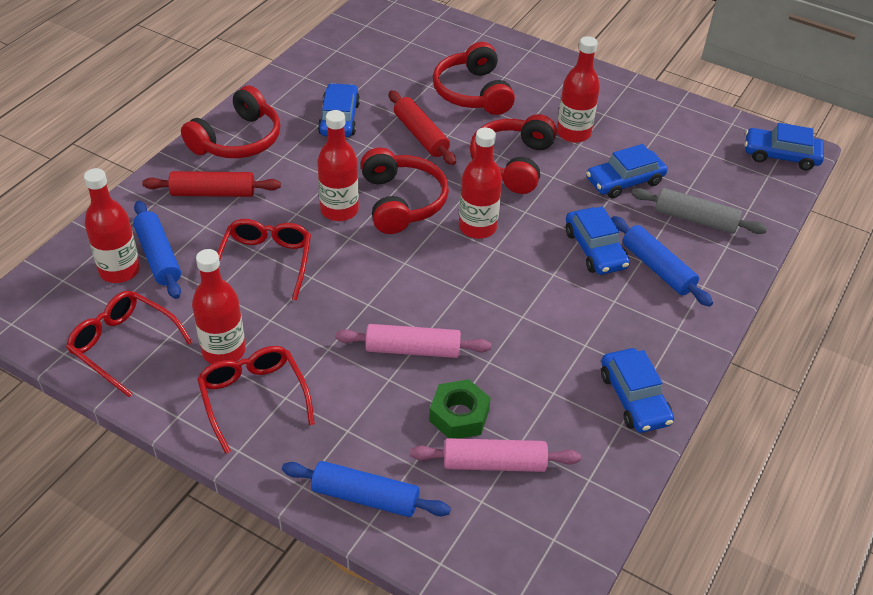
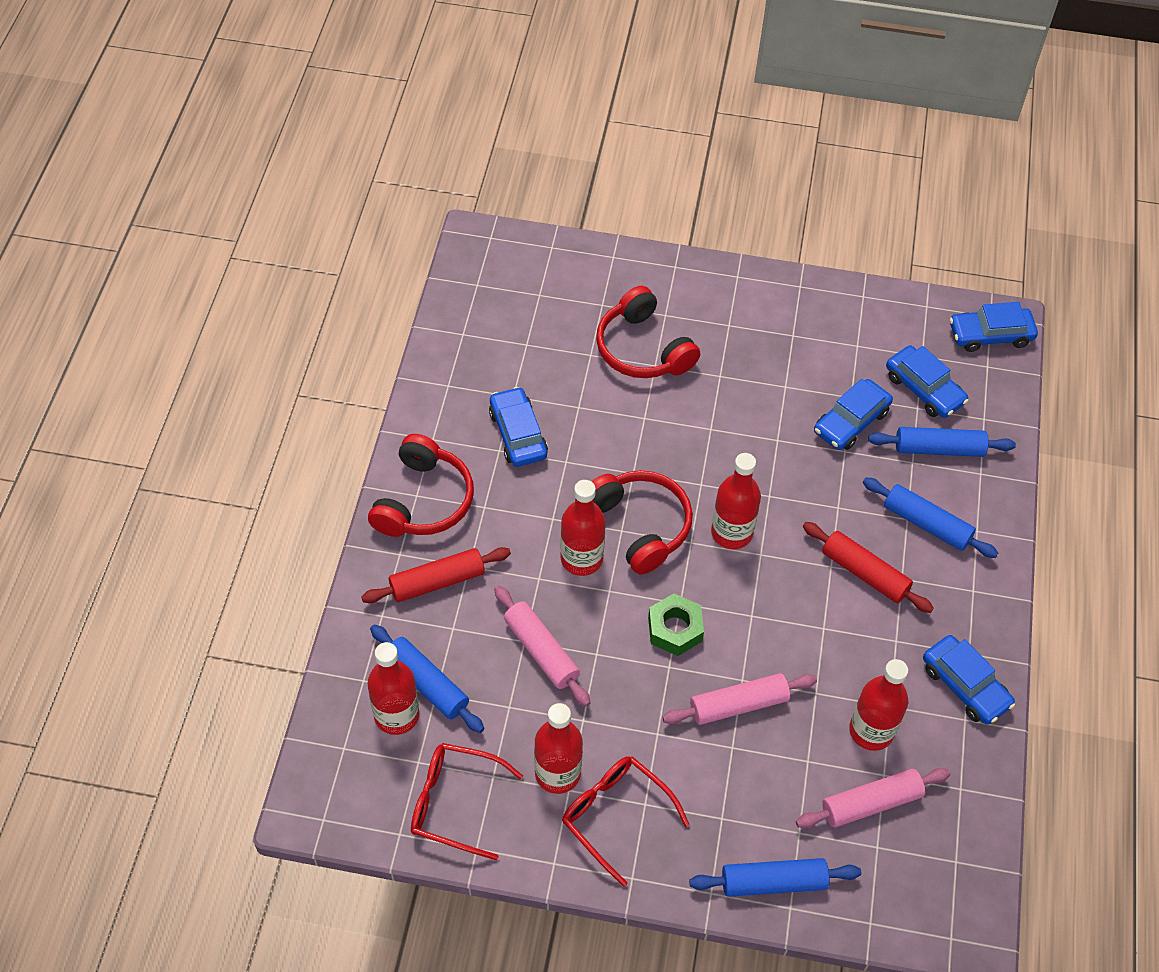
camera: 20 degrees left, 10 degrees up
(266, 262) = (541, 651): red glasses -> pink rolling pin
(421, 135) = (616, 428): red rolling pin -> red rolling pin (864, 573)
(459, 415) = (816, 763): green nut -> green nut (675, 629)
(512, 163) = (728, 435): red headphones -> none
(573, 133) = (773, 373): red bottle -> red bottle (871, 731)
(595, 249) = (858, 521): blue car -> blue car (924, 389)
(695, 219) = (939, 449): grey rolling pin -> blue rolling pin

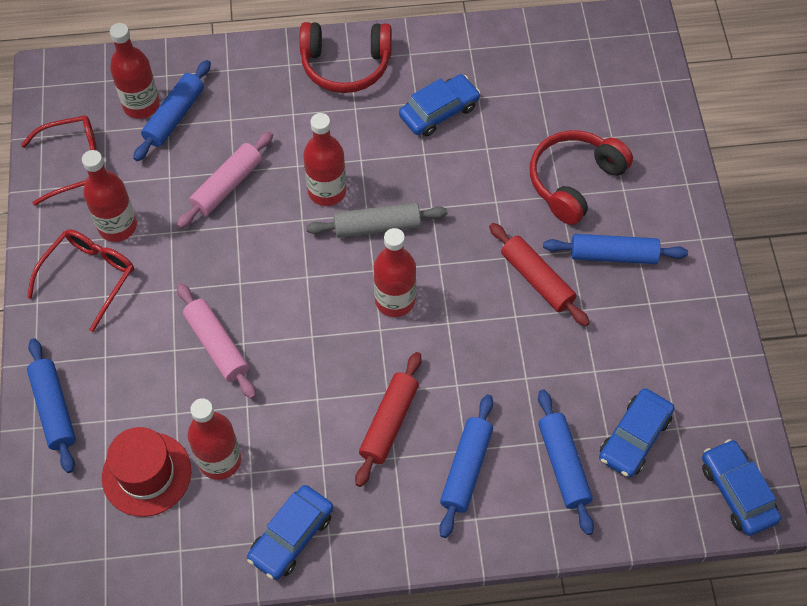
camera: 75 degrees right, 5 degrees up
(437, 582) = (270, 97): red rolling pin -> red rolling pin (537, 279)
(454, 803) = (75, 164): red glasses -> red glasses turned 75 degrees clockwise
(640, 525) = (377, 226): red headphones -> grey rolling pin
(675, 629) = (278, 278): green nut -> none
(734, 345) = (613, 255): none -> blue rolling pin
(851, 421) = (564, 376): blue car -> none
(871, 803) = (146, 474): pink rolling pin -> red hat

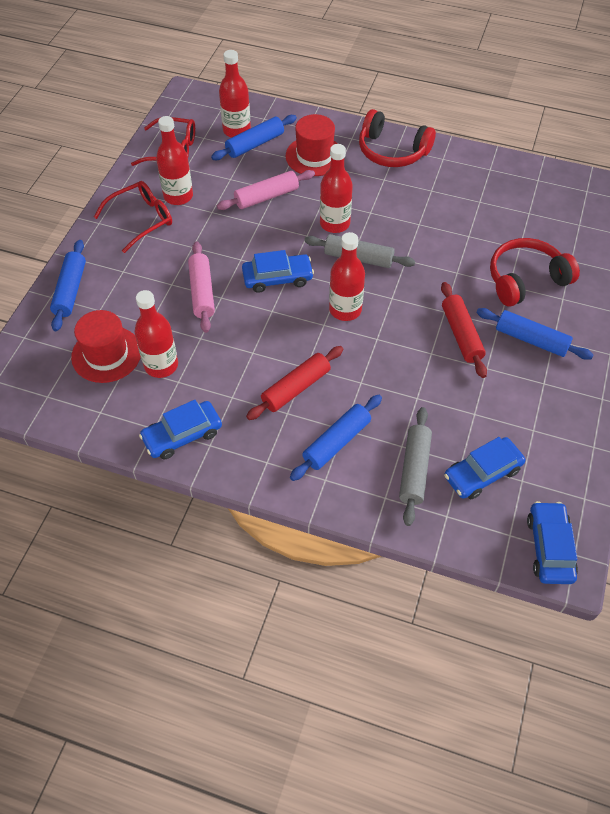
camera: 25 degrees right, 5 degrees down
(256, 106) = (314, 156): none -> red hat
(439, 111) = (445, 201): blue car -> blue car (277, 278)
(563, 465) = (414, 469): blue rolling pin -> grey rolling pin

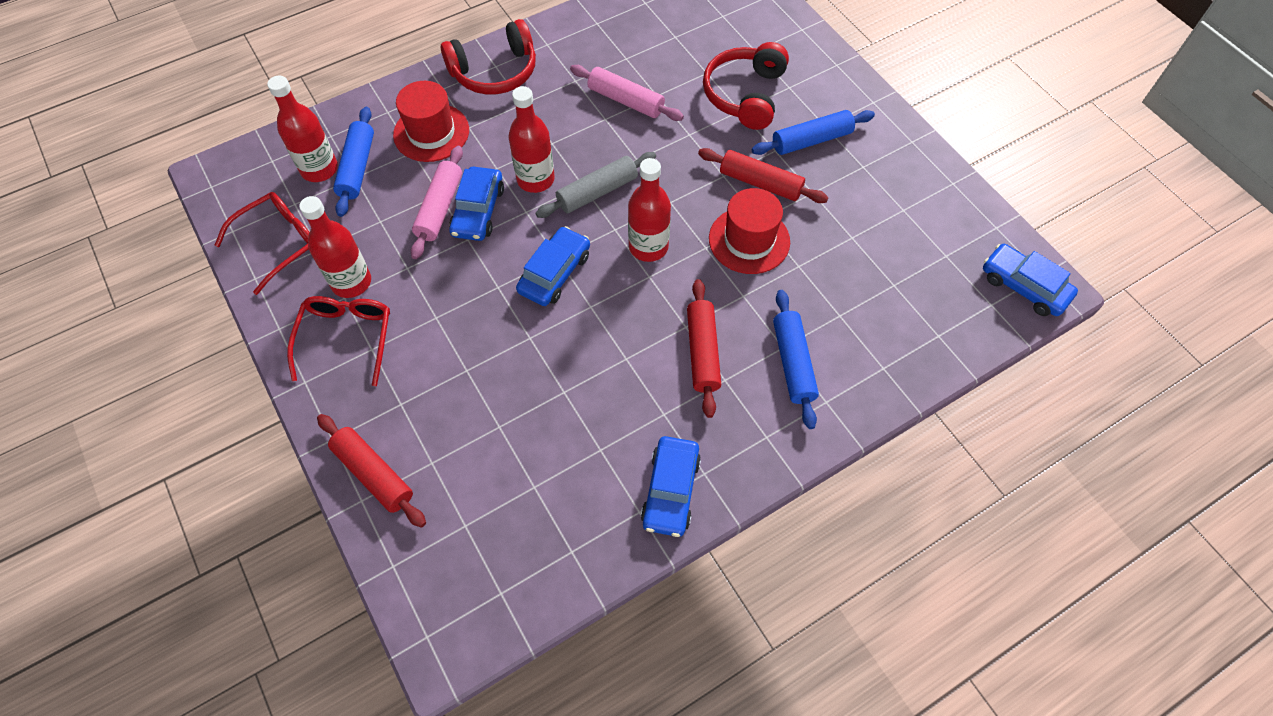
camera: 50 degrees left, 5 degrees up
(70, 290) = (374, 474): blue rolling pin -> red rolling pin
(106, 354) = (500, 495): red hat -> red hat (749, 240)
(161, 365) = (565, 451): red bottle -> none
(202, 292) = (505, 349): pink rolling pin -> pink rolling pin (626, 100)
(414, 469) = (872, 324): grey rolling pin -> none
(482, 473) = (916, 277): blue car -> blue car (478, 211)

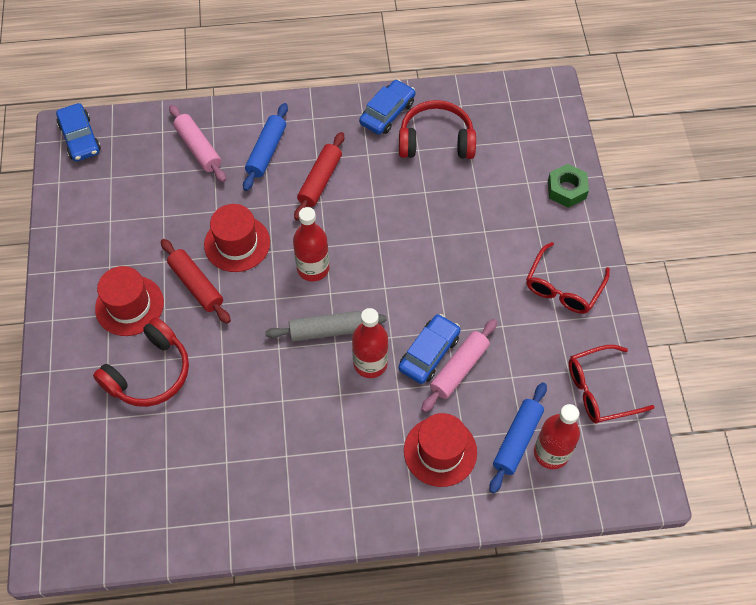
camera: 155 degrees left, 0 degrees up
(351, 282) = (549, 331): red bottle -> none
(374, 474) = (566, 189): red rolling pin -> green nut
(495, 72) = (355, 499): red headphones -> red headphones (436, 140)
(555, 273) = (392, 276): blue car -> none
(626, 100) = (254, 412): pink rolling pin -> pink rolling pin (198, 148)
(811, 140) = (129, 305): blue rolling pin -> red hat

